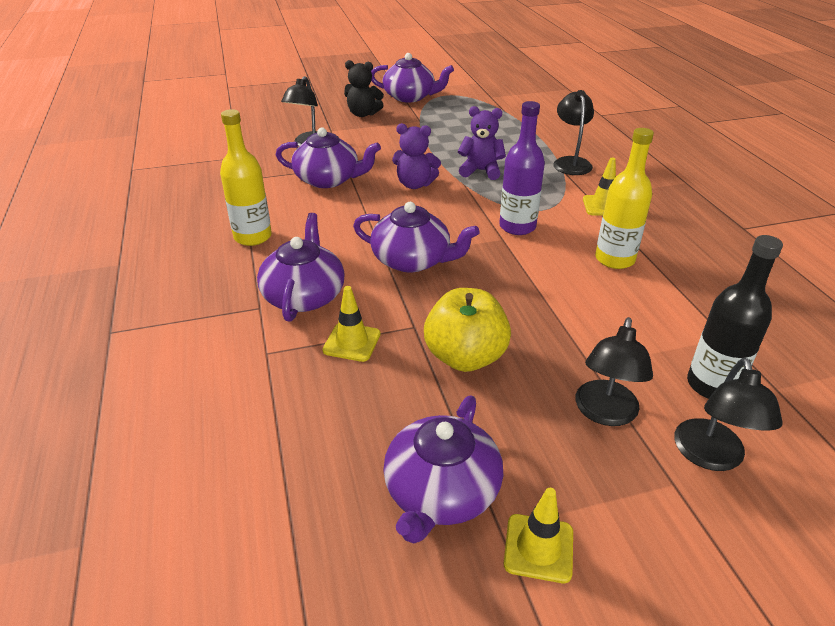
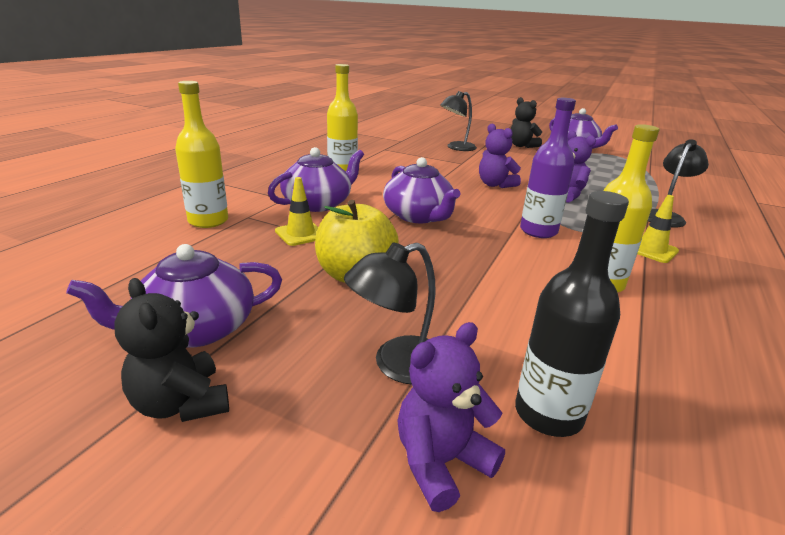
camera: 40 degrees right, 10 degrees down
(237, 383) = (208, 221): none -> yellow bottle
(328, 179) = (437, 164): purple teapot -> none
(538, 548) = (181, 403): yellow traffic cone -> black teddy bear
(711, 457) = (441, 462): black lamp -> purple teddy bear

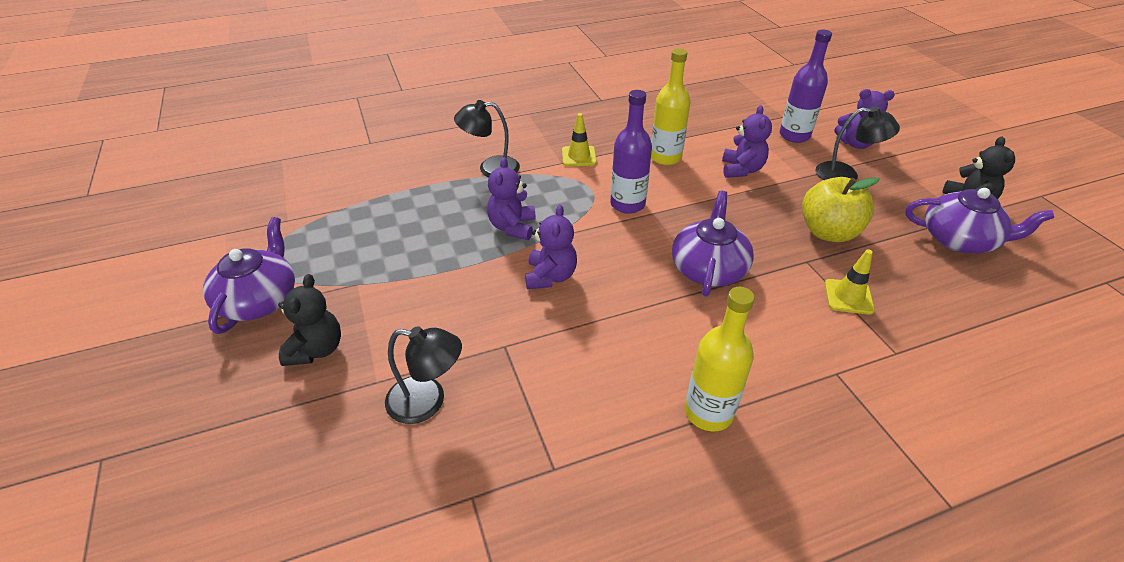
camera: 135 degrees left, 15 degrees up
(208, 221) = (945, 365): yellow bottle -> none
(318, 204) = (800, 340): purple teapot -> none
(517, 306) = (741, 170): none -> purple teddy bear
(548, 414) = (794, 135): black bottle -> purple bottle

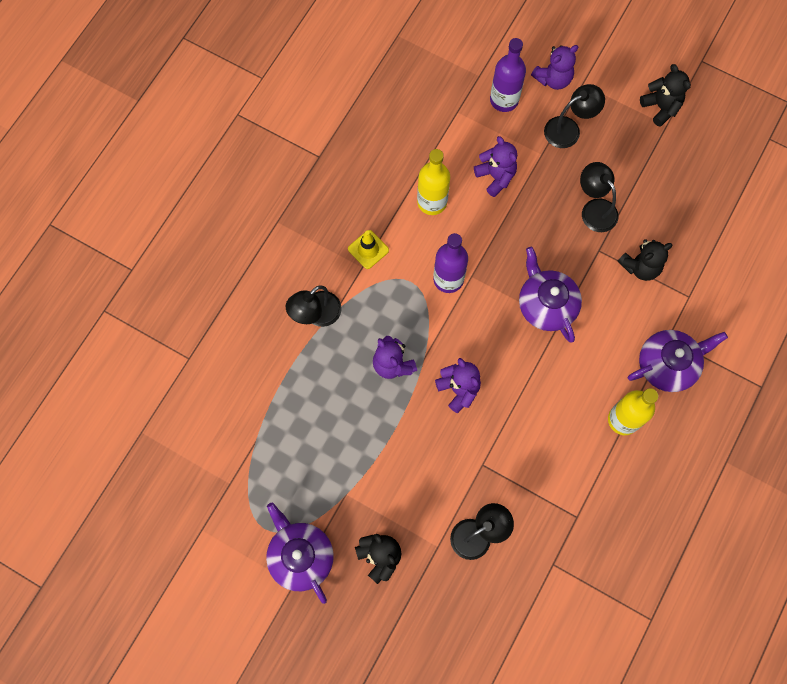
camera: 40 degrees left, 30 degrees up
(828, 232) = (594, 209): yellow apple -> black lamp
(848, 297) = (640, 267): yellow traffic cone -> black teddy bear
(960, 240) = (674, 155): purple teapot -> purple teapot (668, 364)

